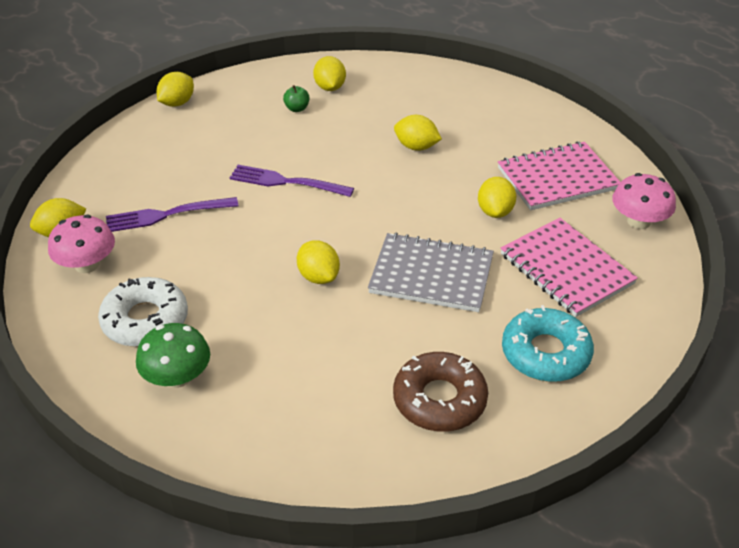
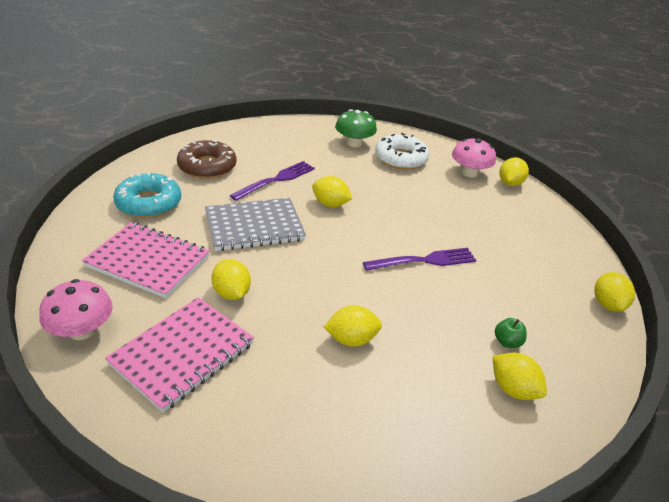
camera: 145 degrees right, 5 degrees down
(166, 215) = (470, 211): purple fork -> purple fork (276, 180)

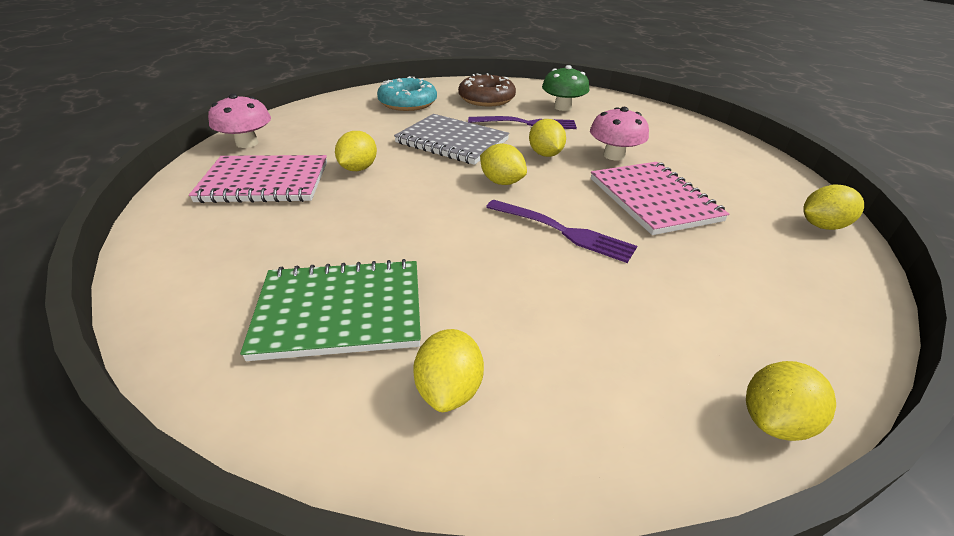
camera: 50 degrees right, 0 degrees up
(148, 261) = (346, 129): pink notebook -> pink notebook (653, 199)
(351, 339) = (380, 242): yellow lemon -> yellow lemon (501, 182)
(354, 143) = (653, 126): green mushroom -> green mushroom (562, 107)
(400, 158) = (690, 153): white donut -> none
(408, 397) = (340, 311): none -> green notebook
(469, 173) = (768, 194): pink mushroom -> pink mushroom (613, 155)
(507, 342) = (527, 347): green apple -> none

